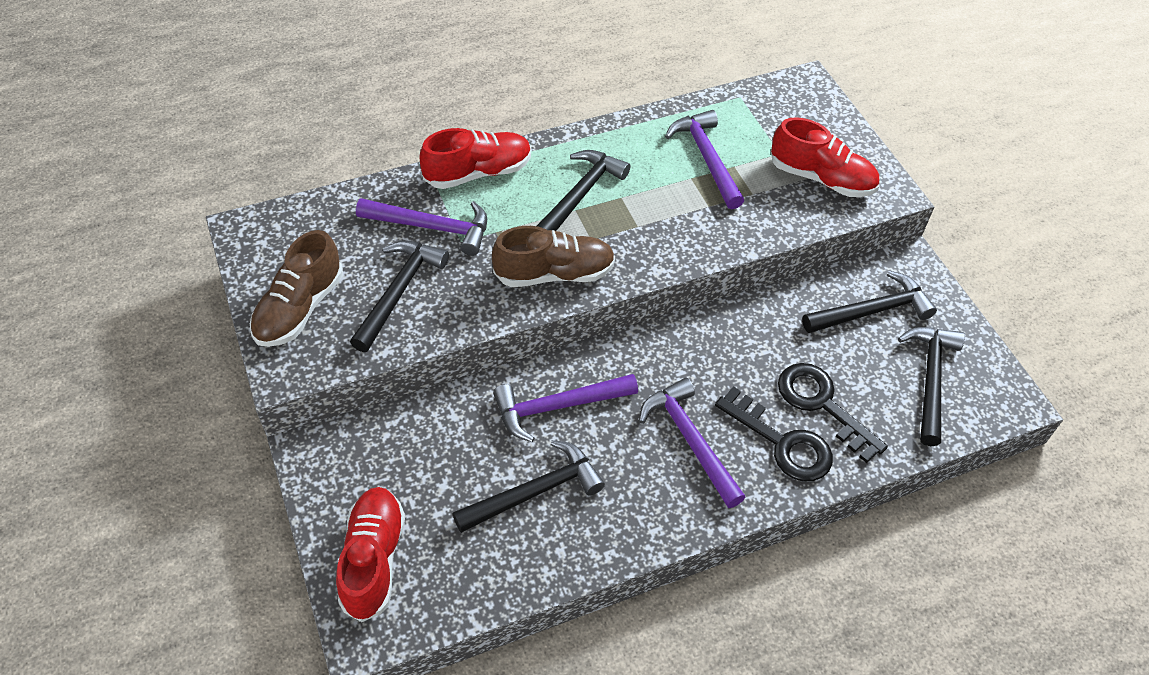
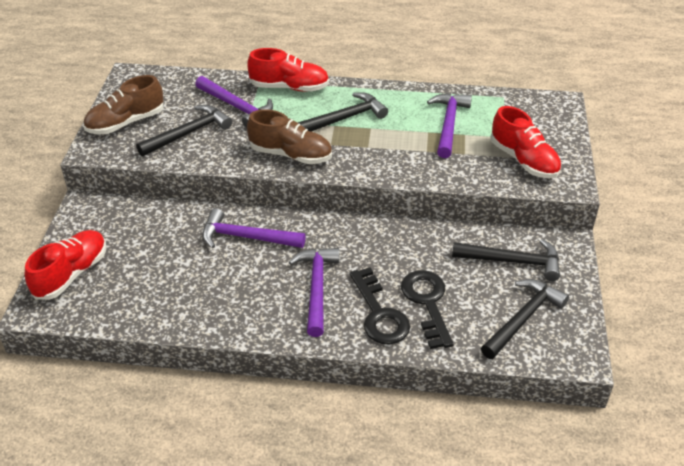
camera: 30 degrees right, 10 degrees down
(535, 492) = (194, 277): black hammer -> none

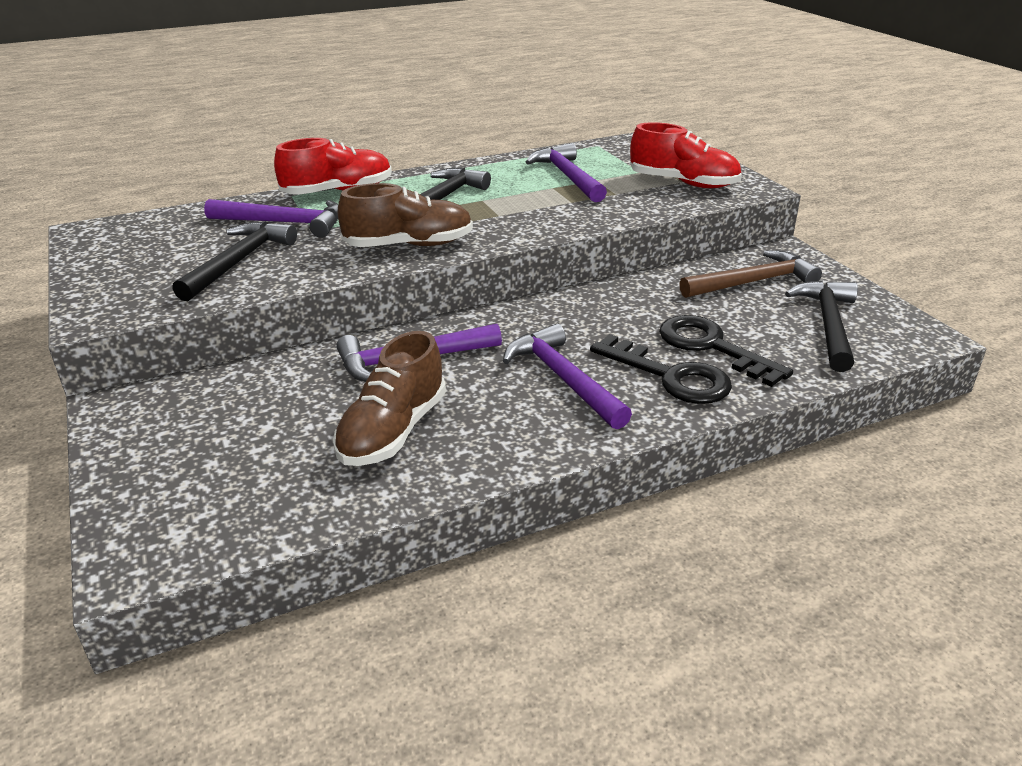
camera: 30 degrees left, 10 degrees down
(71, 274) = (164, 492): red shoe -> none
(126, 123) = (126, 276): brown shoe -> brown shoe (393, 431)
(512, 261) = (753, 282): black hammer -> brown hammer

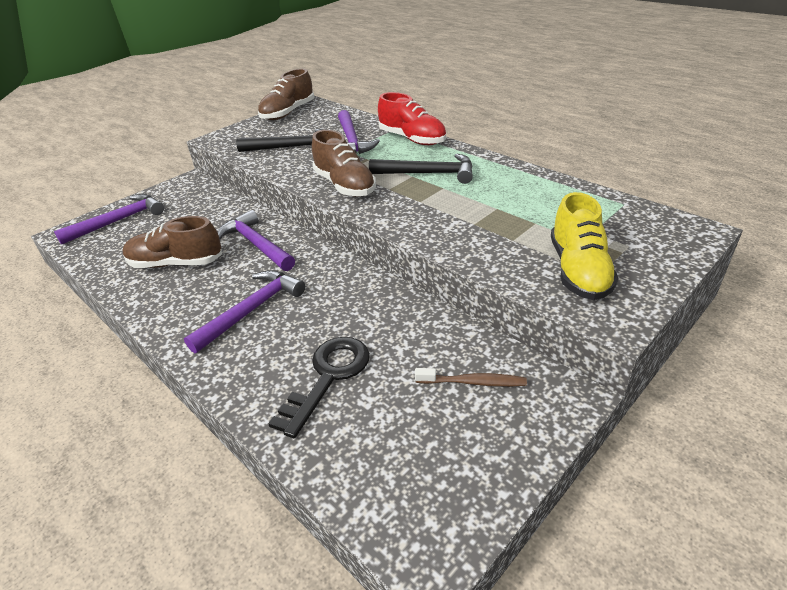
camera: 70 degrees right, 5 degrees up
(97, 250) = (288, 113): none -> brown shoe
(568, 176) = (528, 209): purple hammer -> purple hammer (119, 221)
(670, 376) = (271, 362): black key -> none
(683, 183) = (578, 270): red shoe -> yellow shoe
(753, 282) = (473, 382): brown hammer -> brown toothbrush
(828, 325) = (411, 456): black hammer -> none

